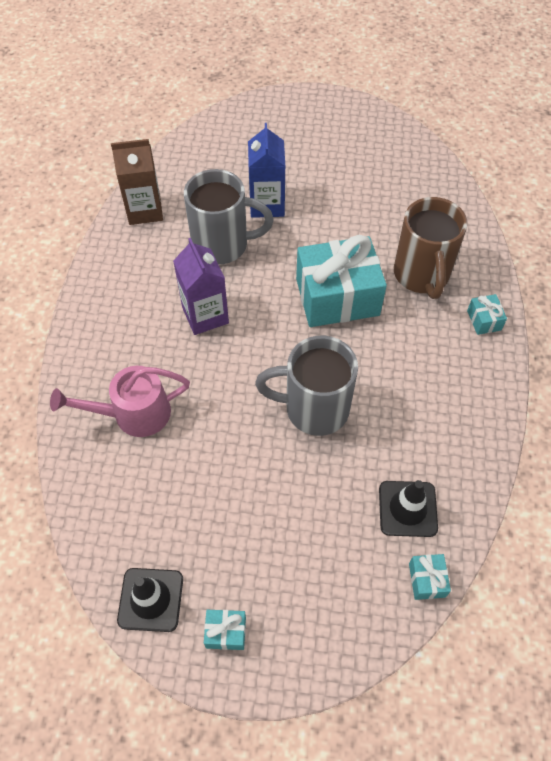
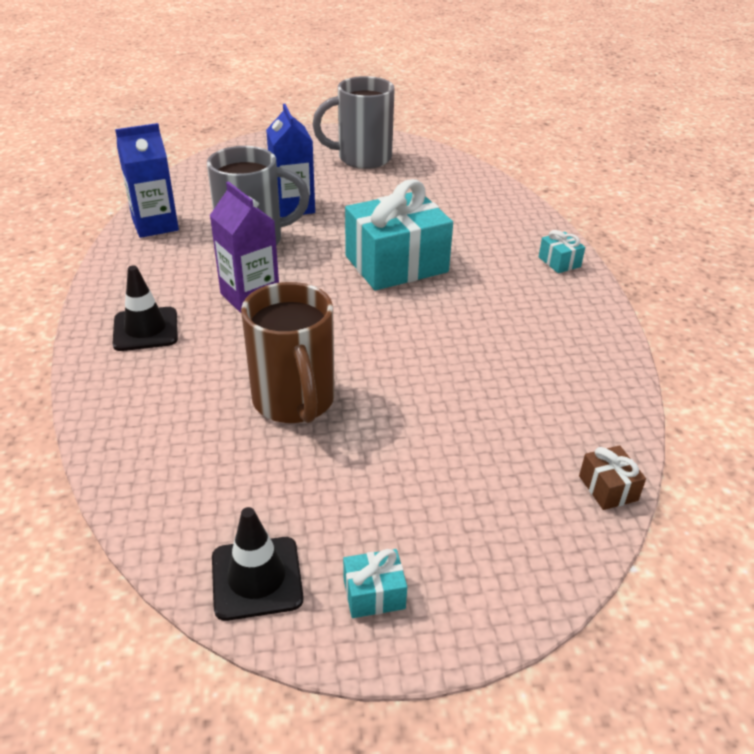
camera: 15 degrees left, 20 degrees down
(133, 414) = (184, 393): pink watering can -> none
(144, 210) = (155, 225): brown carton -> blue carton
(314, 408) = (406, 355): grey mug -> grey mug (362, 158)
(407, 509) = (553, 425): black traffic cone -> black traffic cone (145, 329)
(421, 275) = (479, 238): brown mug -> brown mug (294, 401)
(427, 580) = (608, 488): turquoise gift -> brown gift

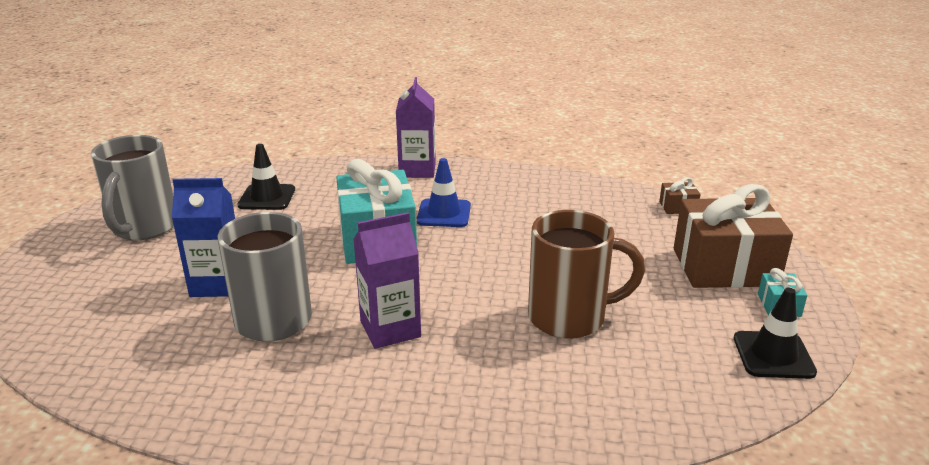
camera: 75 degrees left, 10 degrees down
(145, 329) = (421, 408): black traffic cone -> black traffic cone (267, 197)
(155, 225) = (175, 395): blue carton -> none
(454, 537) = (724, 267): none -> brown gift
(469, 294) = (444, 213): none -> blue traffic cone
(559, 262) = (417, 170): turquoise gift -> purple carton

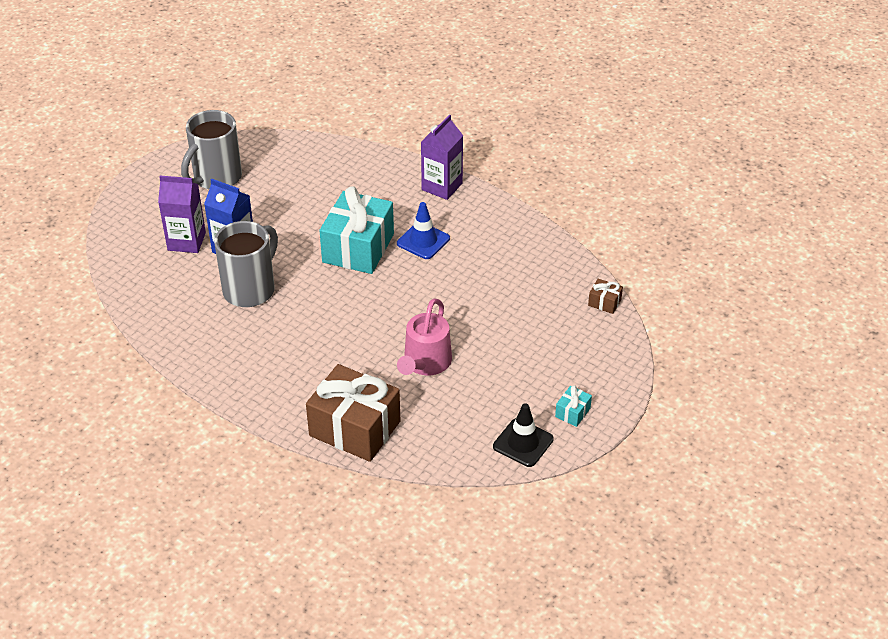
camera: 30 degrees right, 15 degrees up
(267, 197) = (312, 177): black traffic cone -> none
(390, 329) = (310, 326): purple carton -> purple carton (186, 241)
(570, 318) = (425, 363): brown mug -> pink watering can
(724, 267) = (573, 368): brown gift -> brown gift (355, 428)

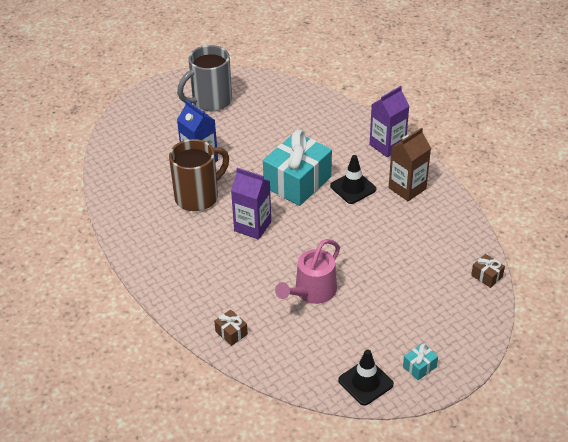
camera: 20 degrees right, 0 degrees up
(186, 241) = (166, 147): purple carton -> purple carton (252, 226)
(250, 289) = (198, 197): grey mug -> brown mug
(355, 428) = (231, 333): brown gift -> brown gift, size x0.41
(423, 241) = (353, 188): blue traffic cone -> black traffic cone
(483, 229) = (407, 188): none -> brown carton

